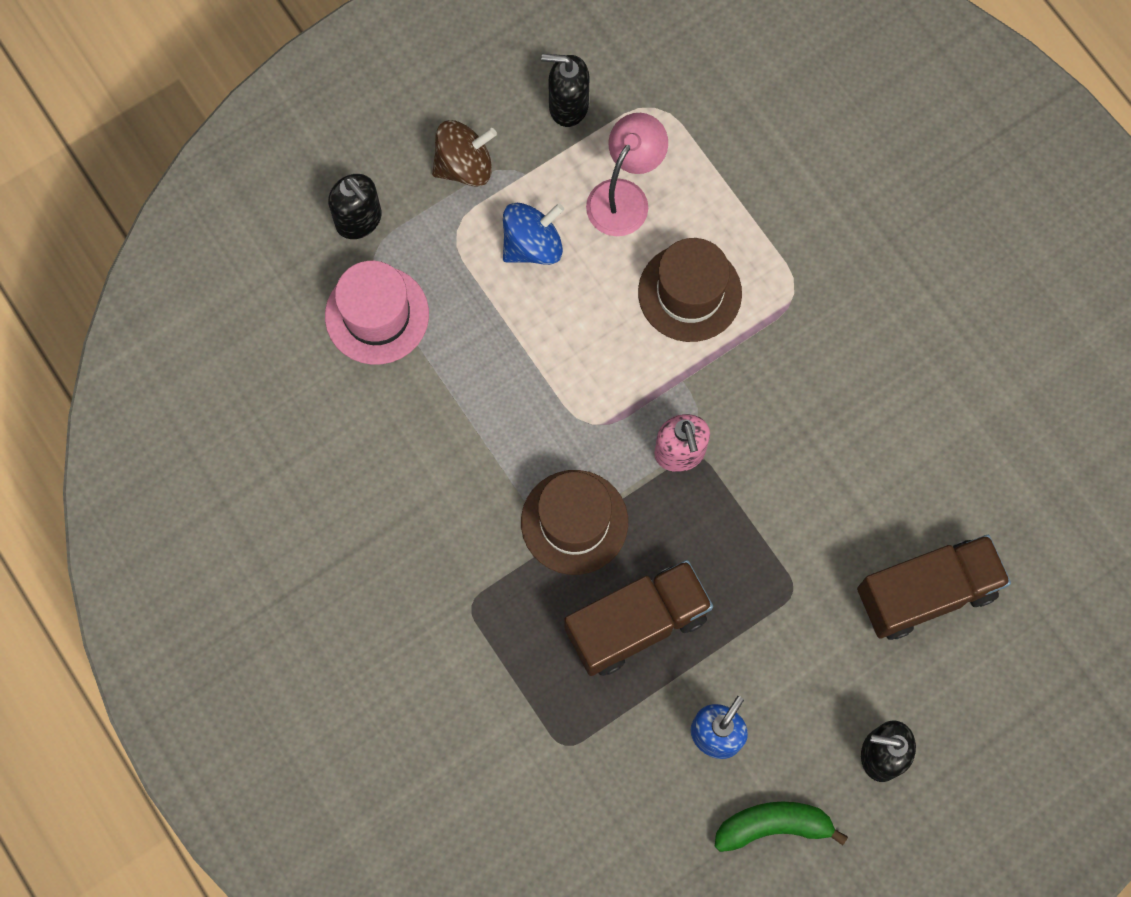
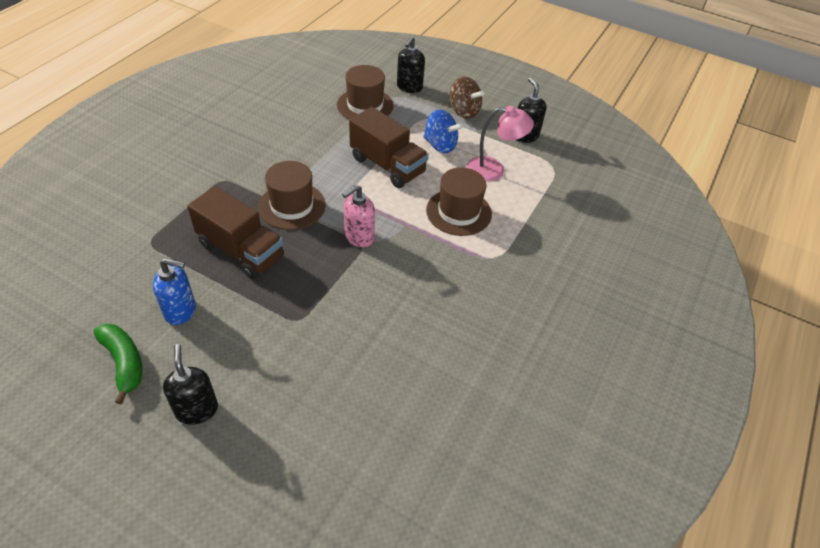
camera: 60 degrees right, 25 degrees down
(377, 315) = (365, 105): pink hat -> brown hat
(926, 593) = (331, 396): brown truck -> brown truck (387, 165)

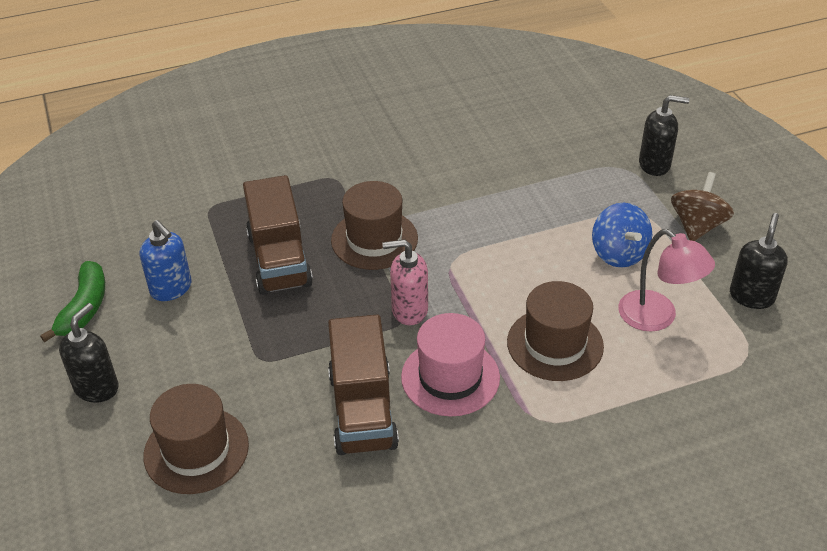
camera: 45 degrees right, 5 degrees down
(365, 105) = (574, 163): brown hat -> brown hat (196, 450)
(387, 165) = (526, 246): brown truck -> brown truck (363, 410)
(409, 87) = (655, 164): black soap dispenser -> black soap dispenser turned 150 degrees counterclockwise
(423, 262) = (450, 377): none -> pink hat
(464, 111) = (697, 226): brown spinning top -> brown spinning top turned 150 degrees counterclockwise

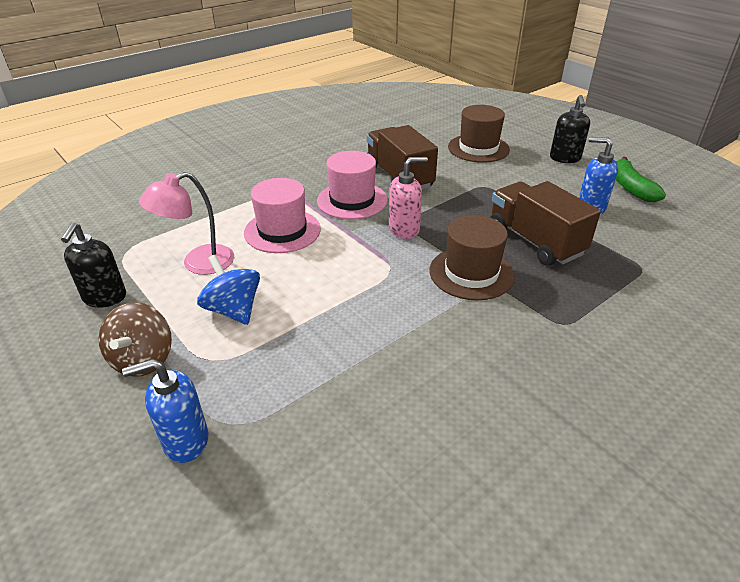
camera: 160 degrees right, 5 degrees down
(555, 344) = (282, 231): brown hat -> pink hat
(655, 164) = (185, 441): black soap dispenser -> blue soap dispenser
(657, 318) = (198, 263): pink lamp -> pink lamp turned 60 degrees counterclockwise

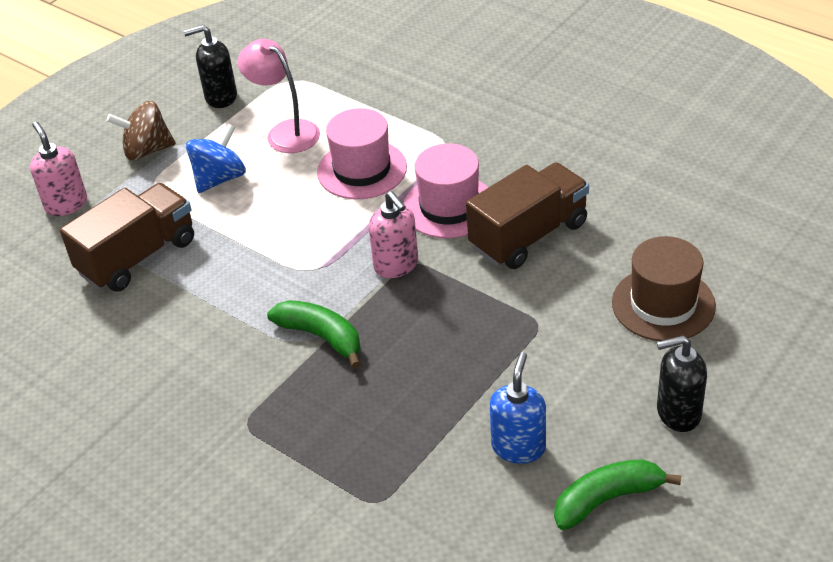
camera: 80 degrees right, 5 degrees up
(185, 441) = (66, 204): blue soap dispenser -> pink soap dispenser
(471, 273) = (321, 337): brown hat -> green banana
(535, 241) = (408, 389): brown truck -> brown truck (138, 257)

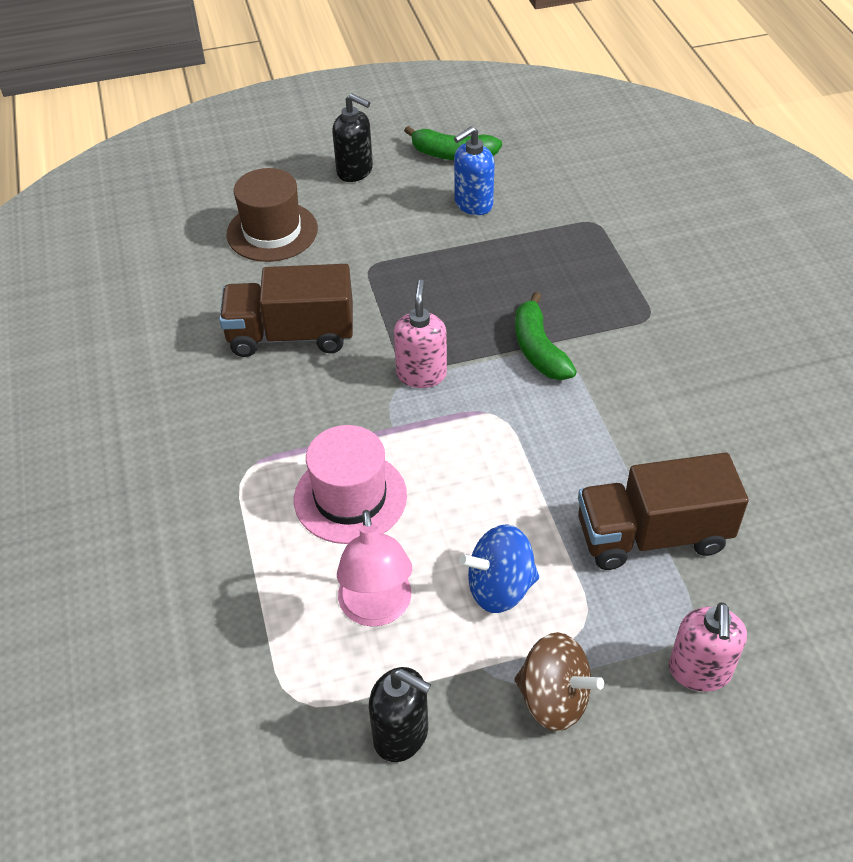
camera: 145 degrees left, 5 degrees up
(449, 206) = (319, 402): pink hat -> none

